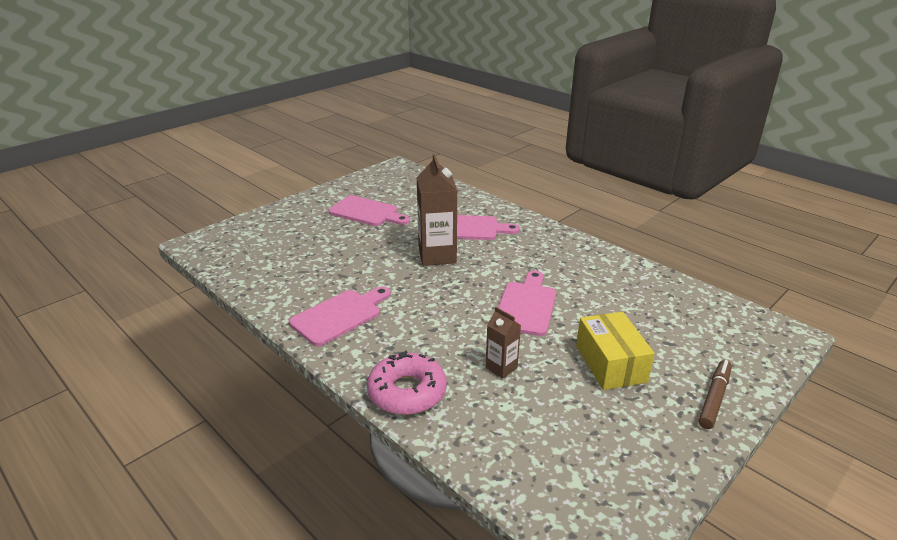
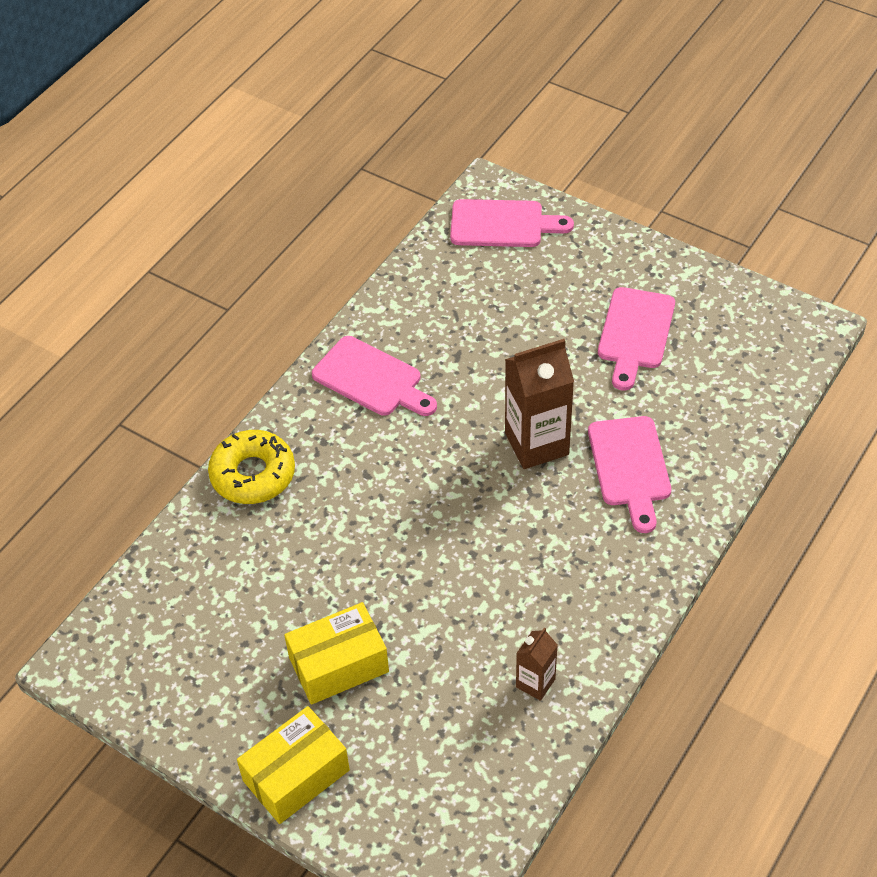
camera: 80 degrees right, 20 degrees up
(407, 392) = (253, 474): pink donut -> yellow donut
(501, 367) = (309, 553): brown carton -> brown carton (535, 683)
(526, 306) = (440, 564): pink cutting board -> pink cutting board (502, 224)
(714, 398) = (296, 775): brown marker -> yellow box

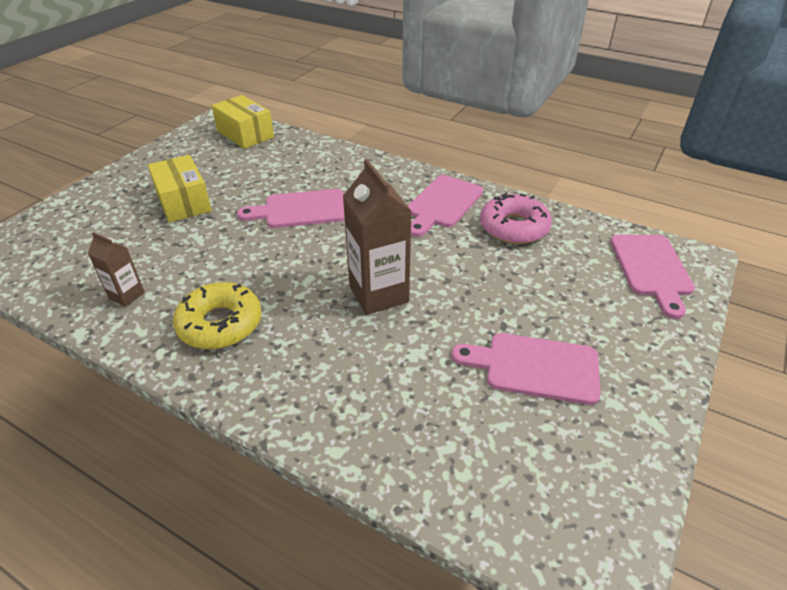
camera: 85 degrees right, 10 degrees down
(253, 474) = (350, 161): yellow donut -> yellow donut (220, 324)
(296, 775) = (106, 190): yellow box -> yellow box (245, 134)
(425, 319) = (514, 227): none -> pink donut
(630, 467) = (349, 360): pink cutting board -> pink cutting board (301, 210)

